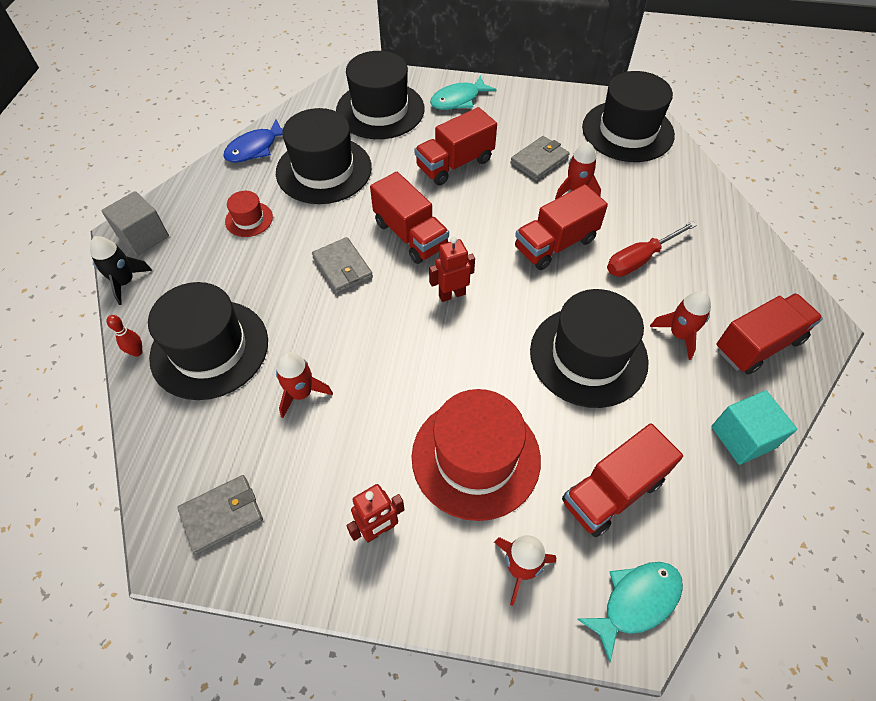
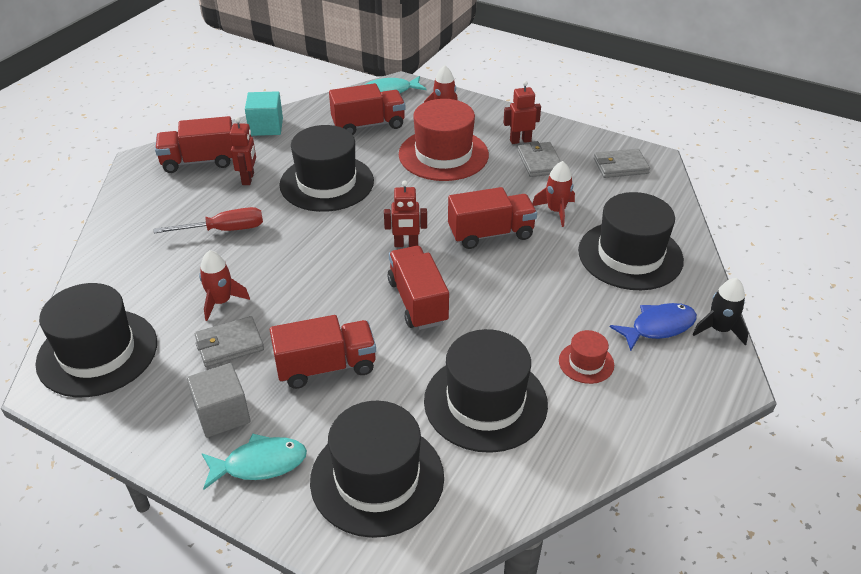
camera: 160 degrees left, 15 degrees down
(137, 352) = (695, 268): red bowling pin -> none
(143, 236) = (708, 374): grey cube -> grey cube (222, 414)
(255, 148) = (569, 461): blue fish -> blue fish (658, 327)
(342, 267) = (496, 289): grey wallet -> grey wallet (539, 162)
(555, 244) = (285, 259): red truck -> red truck (490, 234)
(679, 334) = (248, 179): red rocket -> red robot

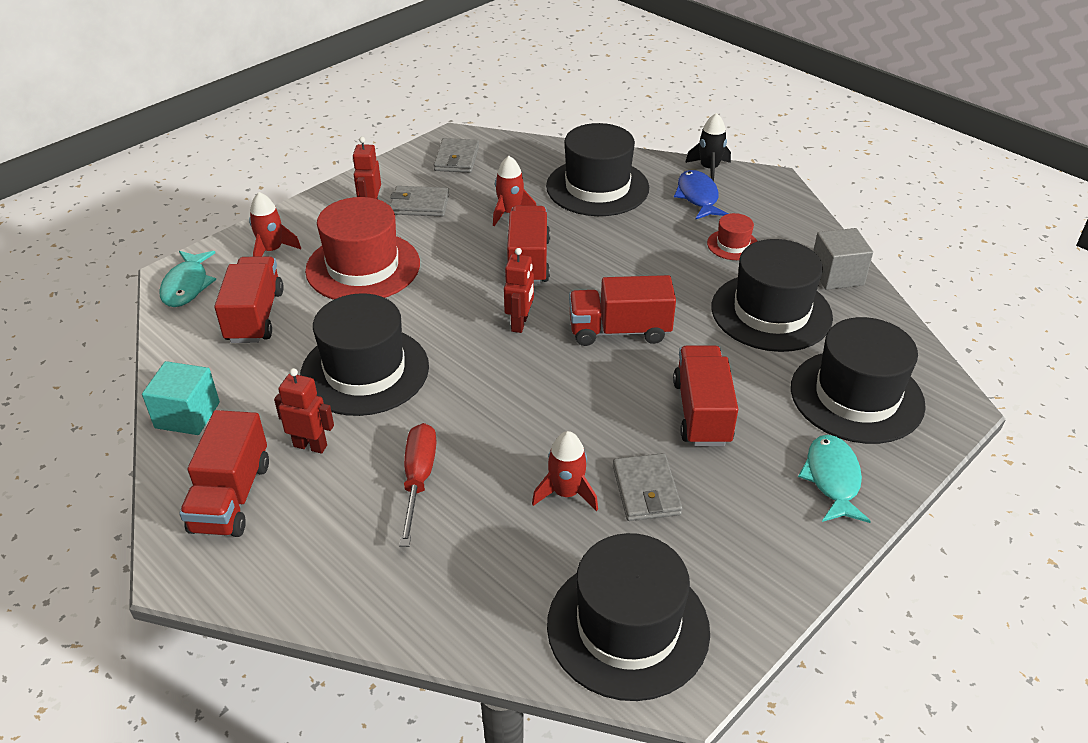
camera: 75 degrees left, 0 degrees up
(222, 414) = (758, 504): grey cube -> grey cube (836, 275)

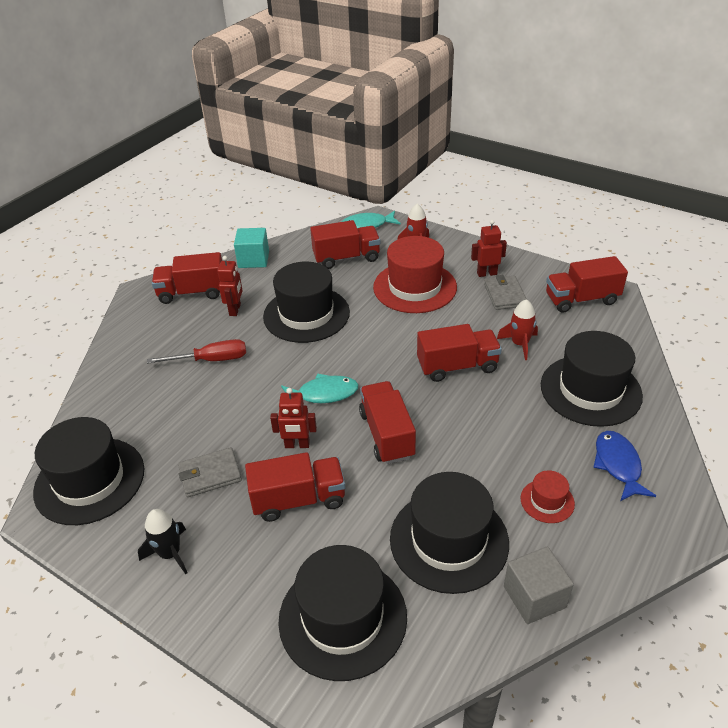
camera: 80 degrees right, 0 degrees up
(457, 159) = (581, 299): grey wallet -> red truck
(520, 323) = (377, 376): red robot -> red robot (297, 445)
(566, 493) = (205, 431): red rocket -> none
(698, 197) = (618, 465): blue fish -> blue fish turned 75 degrees counterclockwise
(709, 169) = (678, 469): black rocket -> black rocket (170, 553)
(832, 479) = (232, 599): turquoise fish -> turquoise fish (323, 394)

